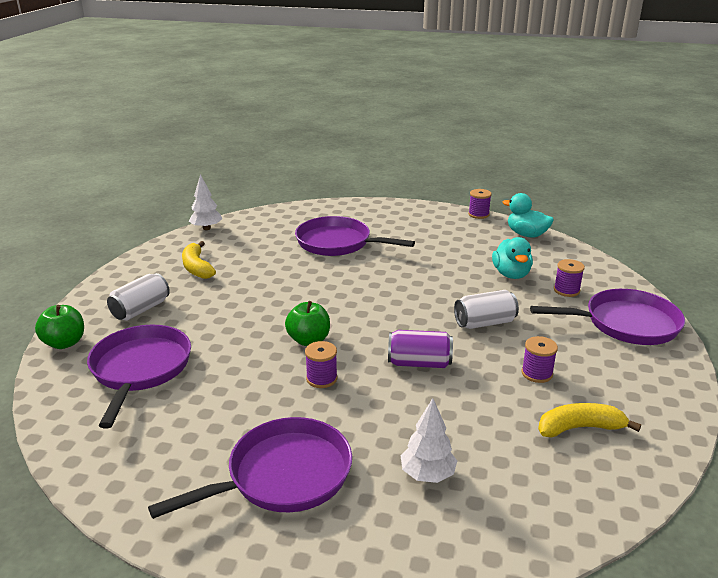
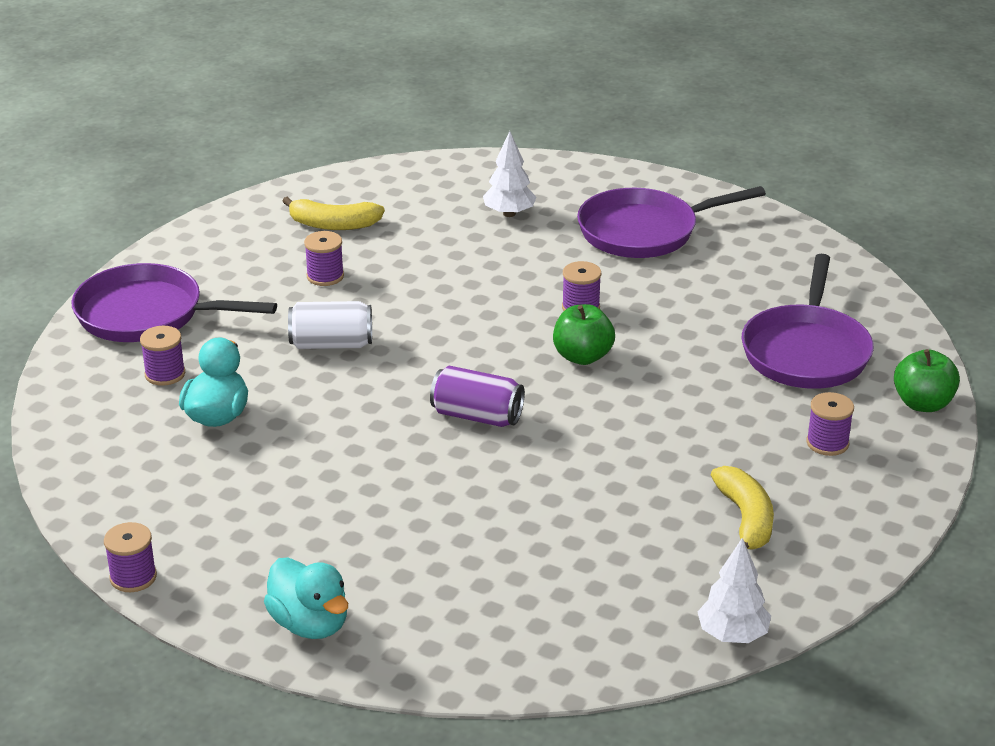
camera: 165 degrees left, 5 degrees up
(141, 310) = (827, 443): white can -> purple spool
(338, 243) = (470, 540): purple pan -> none
(419, 363) = (454, 307): purple can -> purple can (477, 416)
(526, 234) = (98, 500): turquoise duck -> turquoise duck (310, 624)

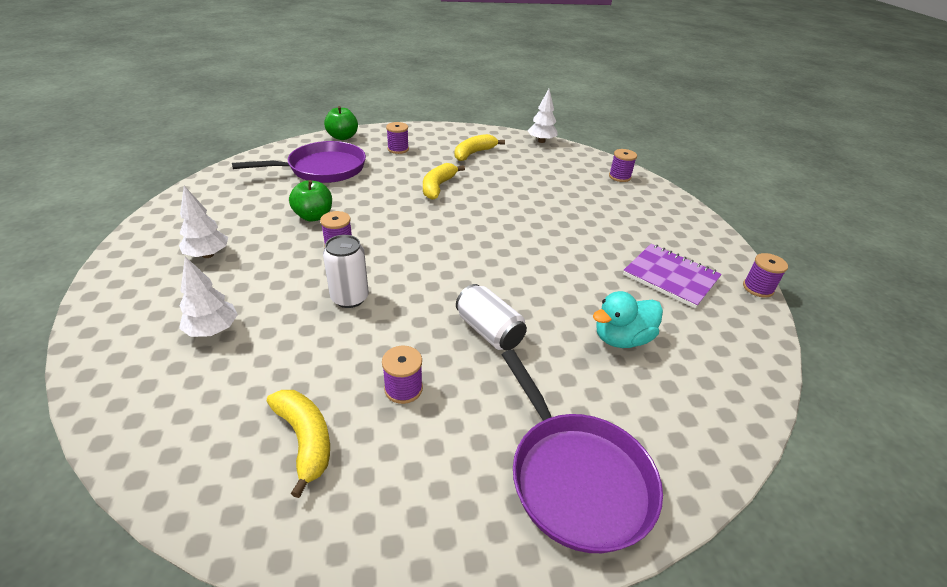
camera: 130 degrees left, 5 degrees up
(165, 374) = (623, 399): purple spool -> purple spool (619, 177)
(242, 517) = (670, 277): none -> purple notebook
(310, 624) = (686, 223): turquoise duck -> none
(476, 287) = (350, 298): none -> white can
(477, 416) = (490, 239): purple can -> none
(582, 356) = (394, 227): green apple -> green apple (314, 216)
(644, 231) = (208, 255): purple pan -> white tree
(656, 431) = (438, 187): none -> yellow banana

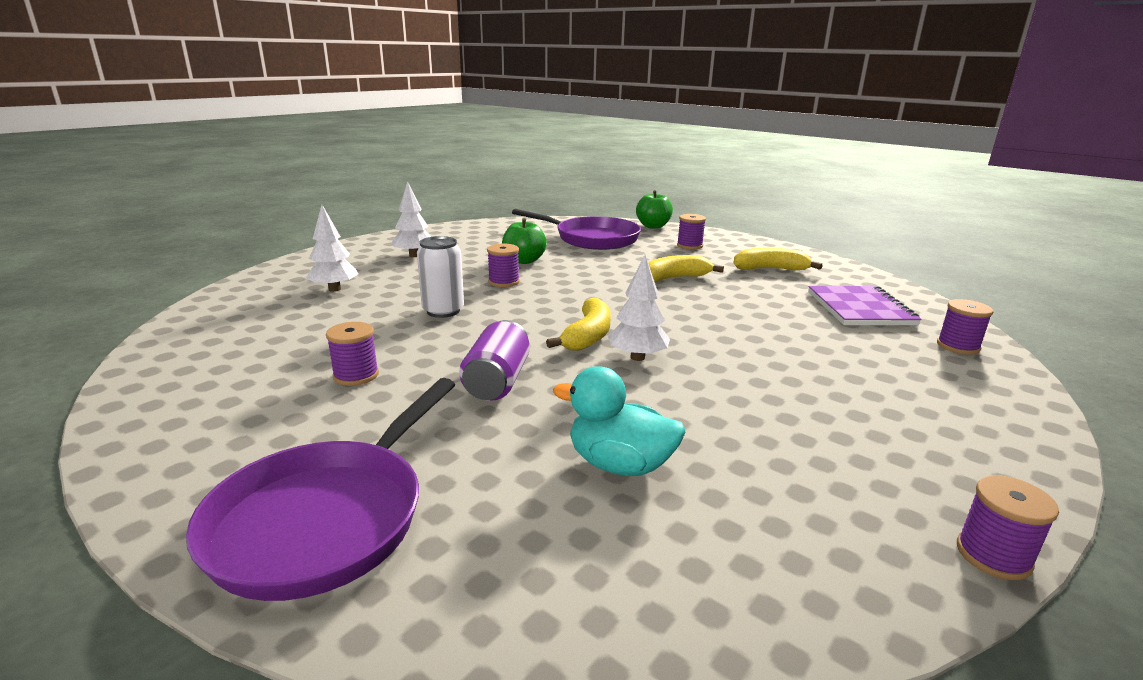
camera: 50 degrees right, 15 degrees down
(305, 439) = (250, 363): yellow banana -> yellow banana (588, 336)
(489, 331) = (497, 382): white can -> purple can
(541, 141) = (890, 284): white tree -> white tree (637, 357)
(670, 277) = (828, 458): purple notebook -> purple notebook (860, 308)

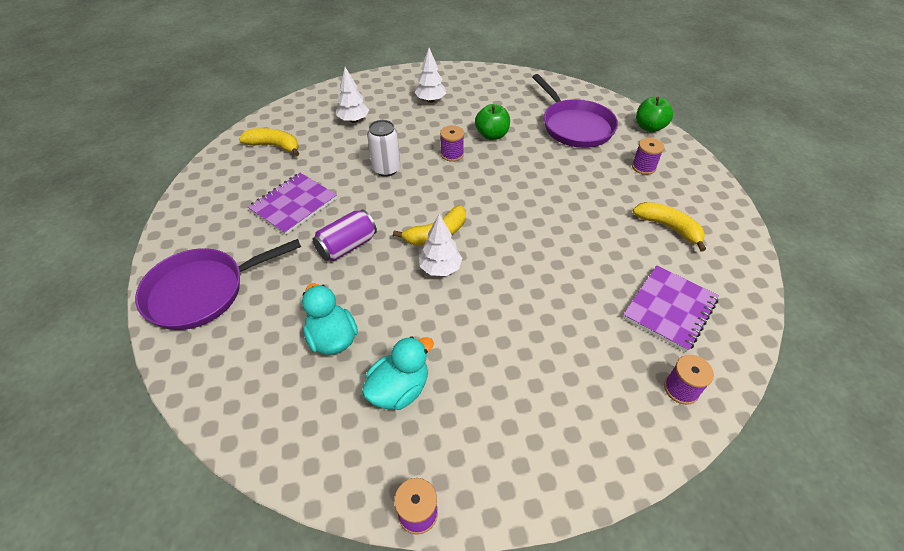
camera: 40 degrees right, 25 degrees up
(356, 375) = (293, 205): purple spool -> purple notebook
(673, 278) = (571, 203): yellow banana -> yellow banana (274, 146)
(773, 465) = (399, 389): none -> turquoise duck

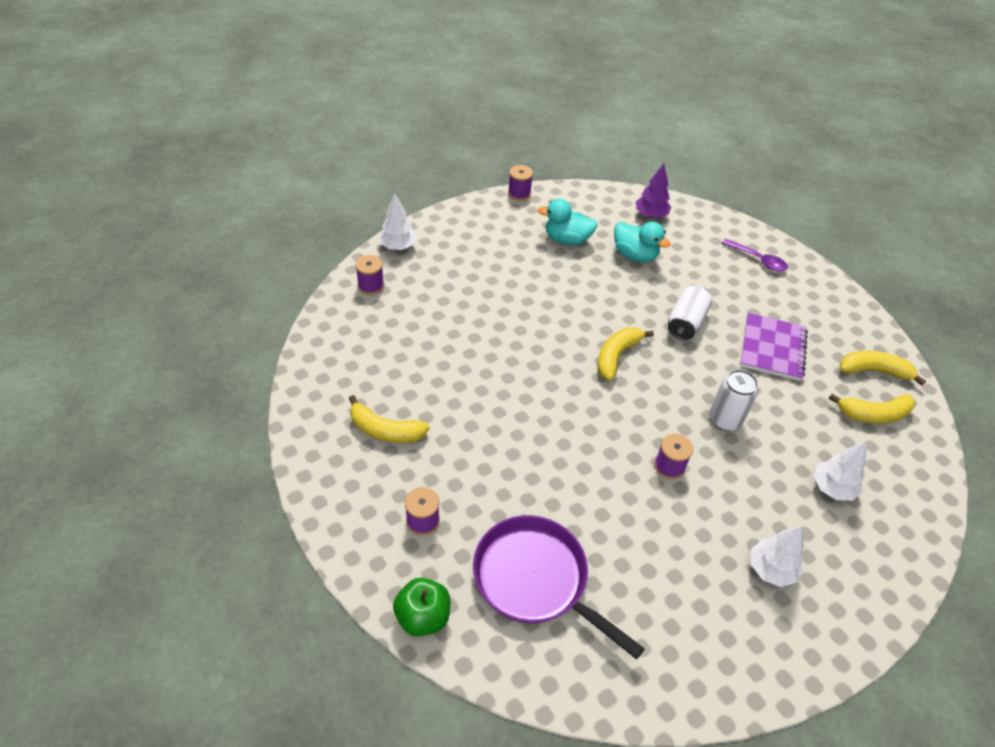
camera: 155 degrees right, 0 degrees up
(202, 291) = (758, 260): purple pan -> purple spoon
(234, 169) = (874, 371): none -> yellow banana
(258, 398) = (651, 215): none -> purple tree
(347, 246) = (686, 322): purple can -> white can
(399, 389) = (567, 239): turquoise duck -> turquoise duck turned 75 degrees clockwise
(440, 268) = (592, 325): white tree -> white tree (398, 246)
(492, 135) = (641, 519): green apple -> none
(670, 309) = (381, 342): purple notebook -> none

